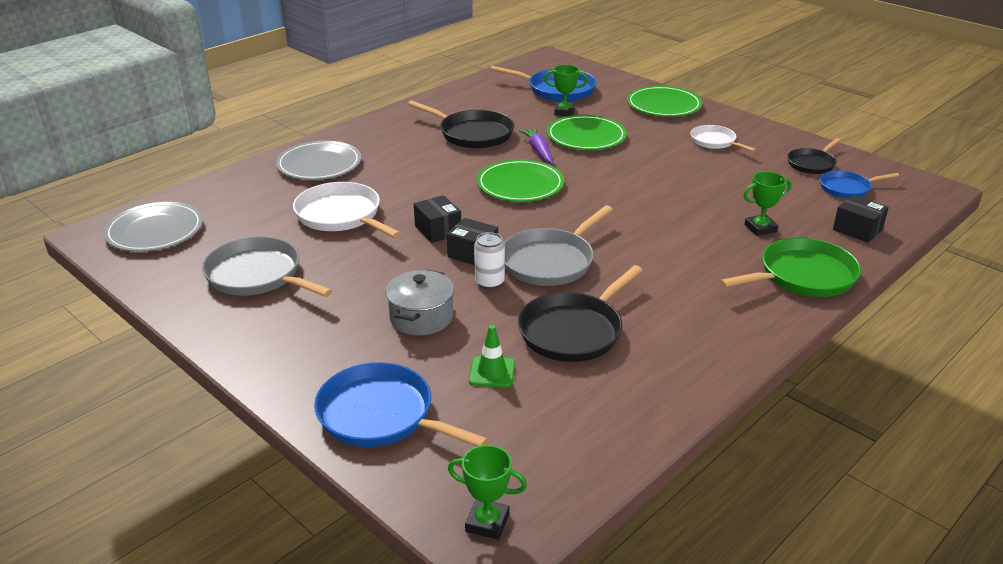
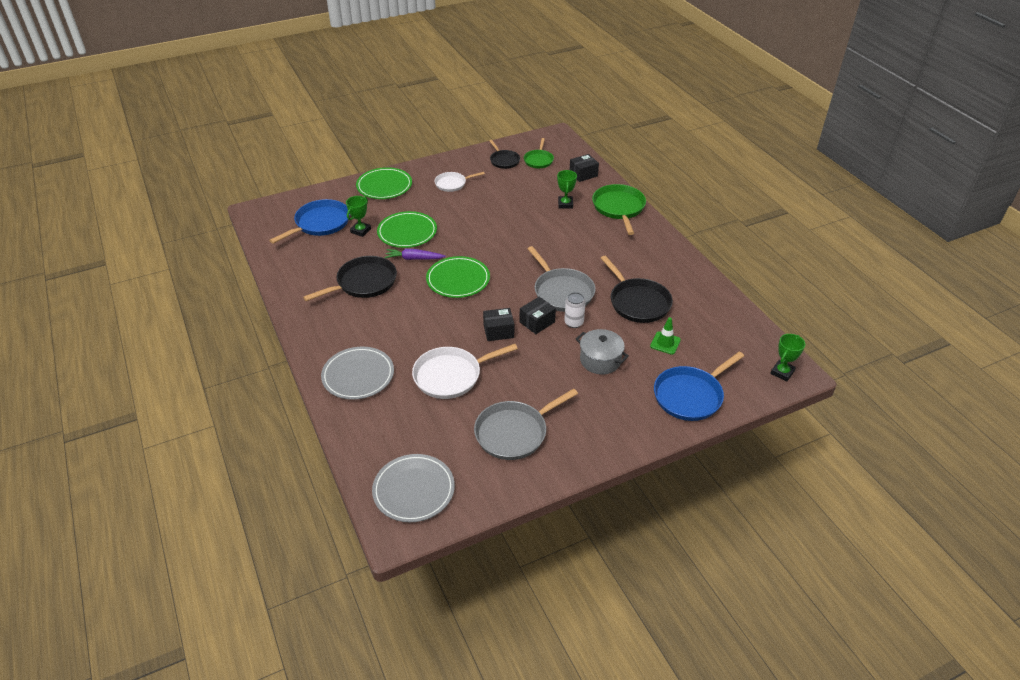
camera: 70 degrees left, 10 degrees up
(847, 188) = (538, 160): blue pan -> green pan

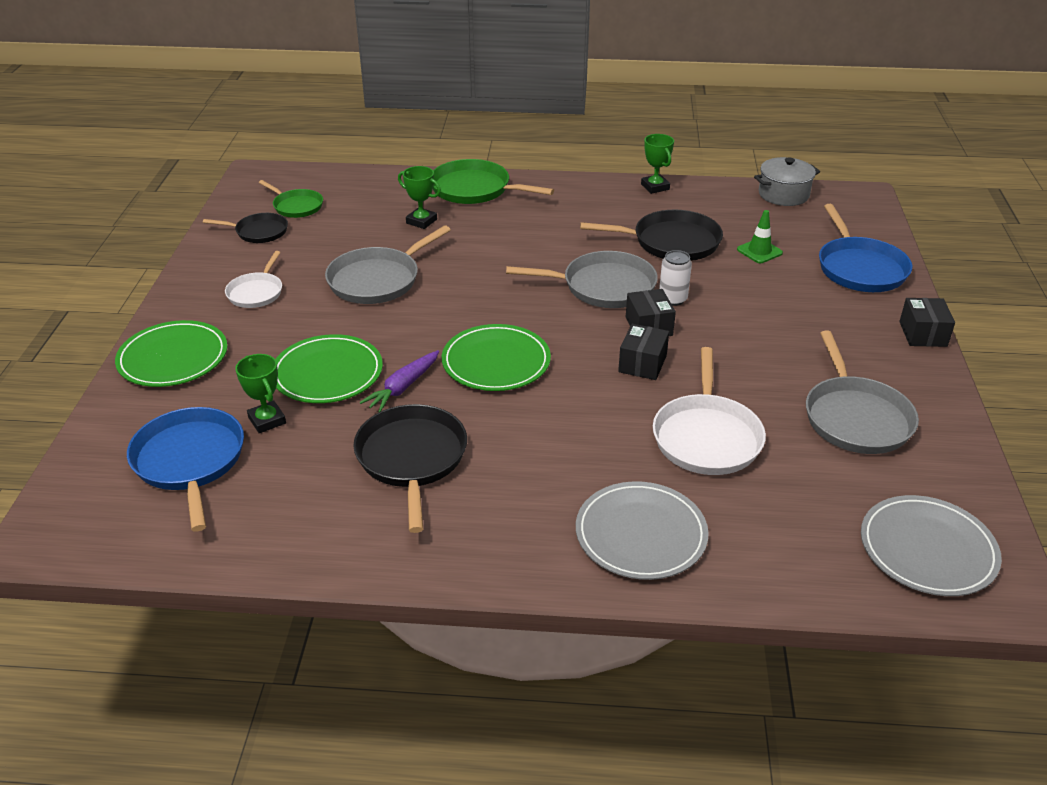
camera: 60 degrees left, 5 degrees down
(495, 214) = (377, 280): none -> grey pan
(583, 174) = (372, 187): black box -> black box (923, 334)
(600, 360) = (759, 305): grey pot -> grey pot (783, 194)
(782, 372) = (855, 203): green trophy -> green trophy (655, 187)

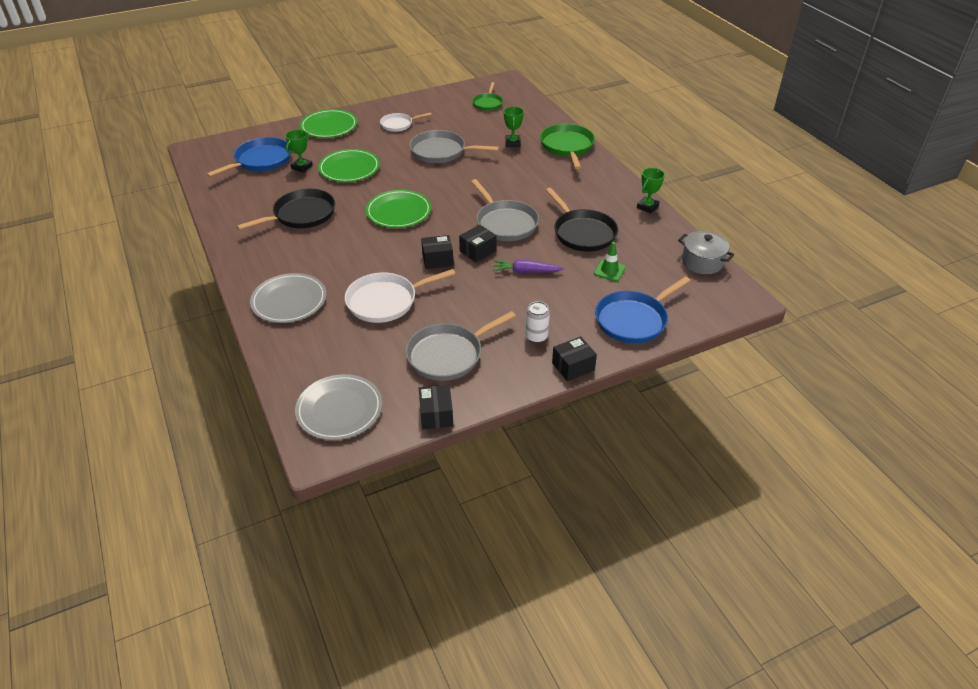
camera: 60 degrees right, 5 degrees up
(259, 232) = (452, 104): black pan -> none
(403, 387) = (354, 192): purple carrot -> purple carrot (526, 271)
(672, 299) = (515, 251): white can -> white can (536, 336)
(970, 463) = (436, 414): none -> black box

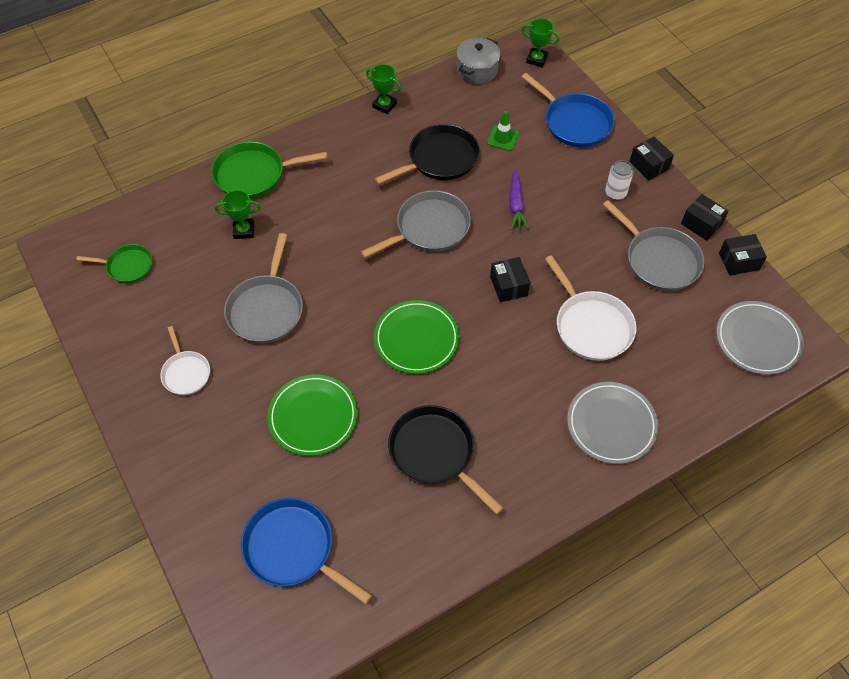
camera: 95 degrees left, 15 degrees up
(302, 167) = (311, 482): green trophy -> green trophy (536, 59)
(329, 126) = (186, 471): green plate -> none
(478, 251) = (486, 250): black box -> black box (701, 224)

